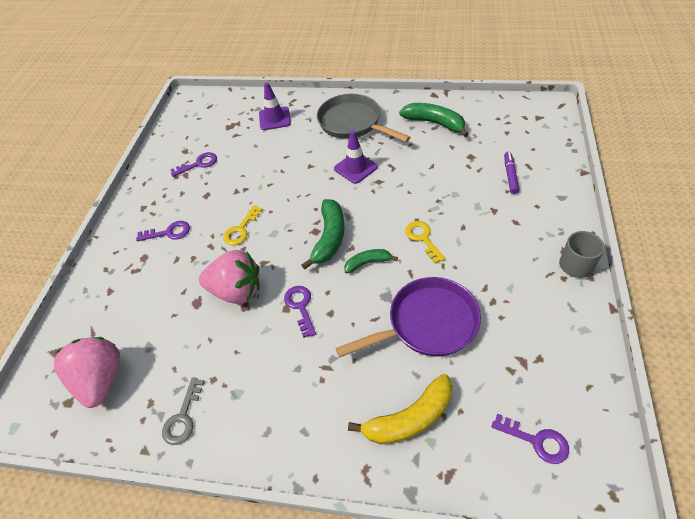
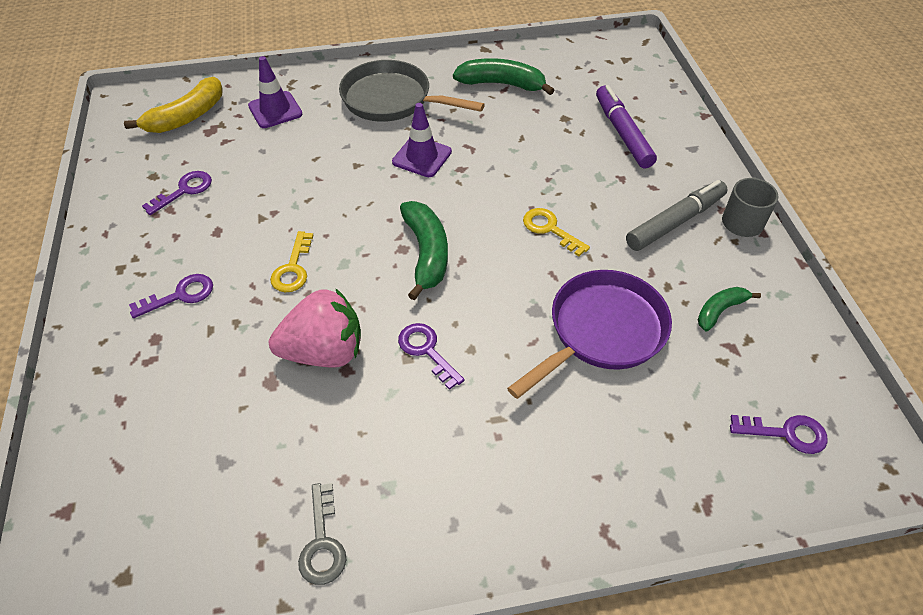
camera: 25 degrees left, 0 degrees up
(101, 379) = (165, 529): pink strawberry -> none
(367, 263) = (492, 274): green banana -> green banana (720, 310)
(410, 418) = (631, 451): yellow banana -> yellow banana (187, 117)
(510, 175) = (622, 133): purple marker -> purple marker, size x1.65
(521, 253) = (675, 222): none -> grey marker

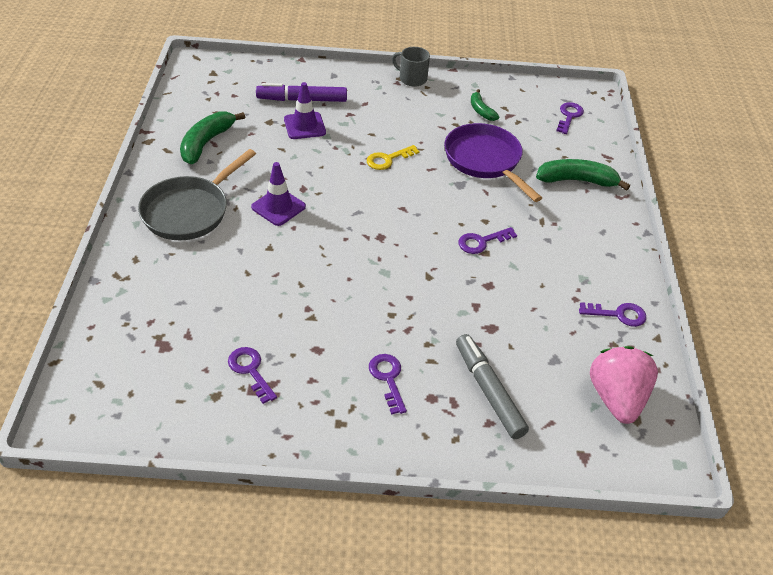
camera: 80 degrees left, 5 degrees down
(187, 117) = (129, 364): yellow banana -> none
(275, 110) = (158, 292): purple traffic cone -> purple traffic cone (304, 126)
(293, 268) = (380, 303): yellow key -> none
(322, 542) = (618, 314): grey key -> purple key
(324, 352) = (470, 294): pink strawberry -> pink strawberry (616, 398)
(426, 253) = (390, 225): green banana -> green banana (577, 180)
(675, 222) = (402, 104): grey marker -> grey marker (488, 391)

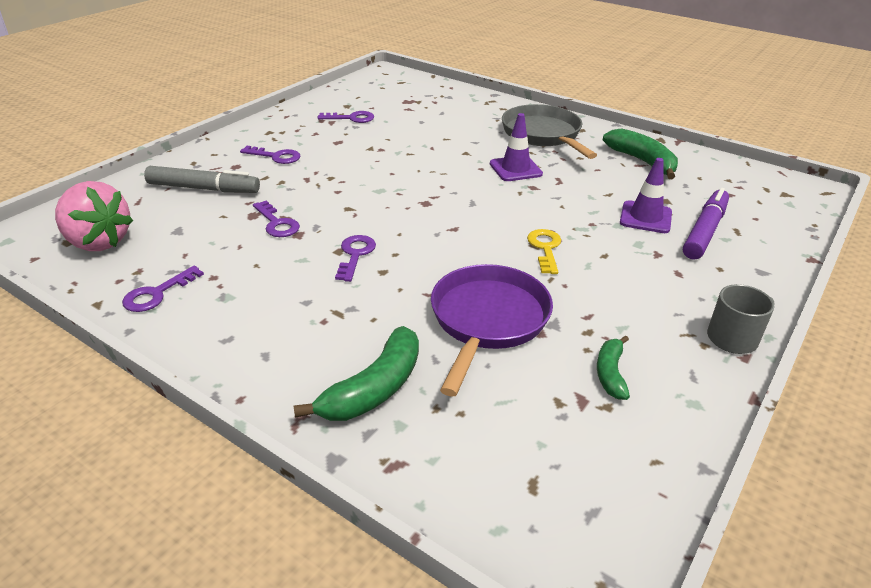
camera: 125 degrees right, 10 degrees down
(481, 110) = (610, 373): green banana -> green banana turned 90 degrees counterclockwise
(485, 160) = (487, 320): purple pan -> purple pan turned 75 degrees counterclockwise
(569, 116) = (536, 482): purple key -> purple key (277, 223)

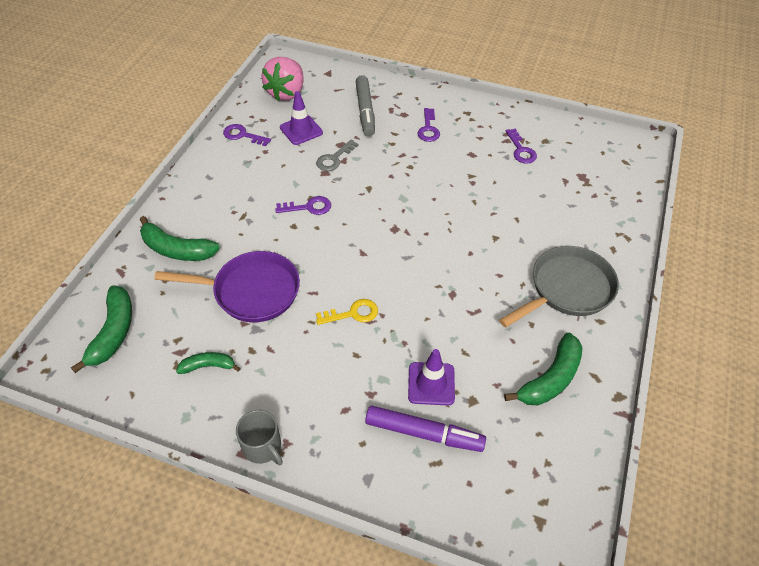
camera: 75 degrees right, 15 degrees up
(277, 223) = (334, 159): purple key -> grey key
(515, 169) = (481, 277): purple traffic cone -> purple traffic cone (301, 130)
(531, 480) = (113, 332): none -> green banana

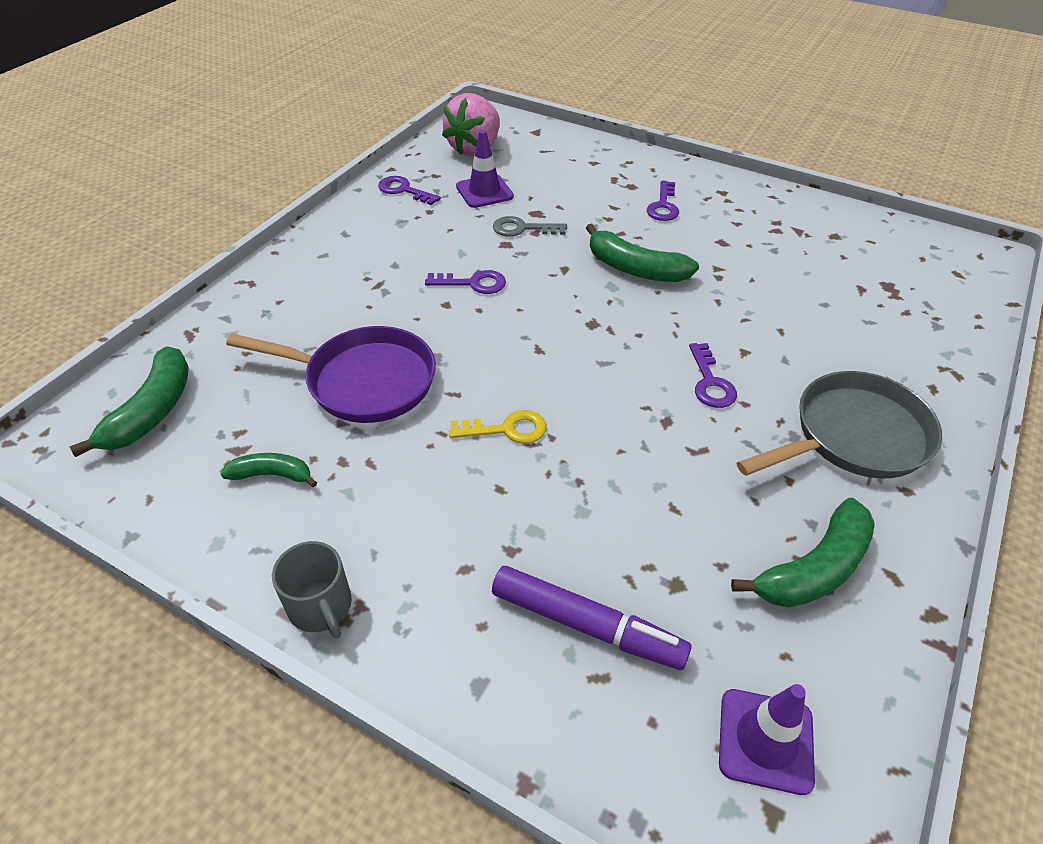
camera: 10 degrees right, 5 degrees down
(176, 249) = (274, 316): green banana -> green banana (634, 268)
(334, 159) = (522, 229): grey key -> grey key turned 45 degrees clockwise
(365, 111) = (577, 177): grey marker -> none
(431, 384) = (612, 548): purple traffic cone -> purple traffic cone (765, 740)
(521, 150) = (796, 244): purple key -> purple key (710, 382)

